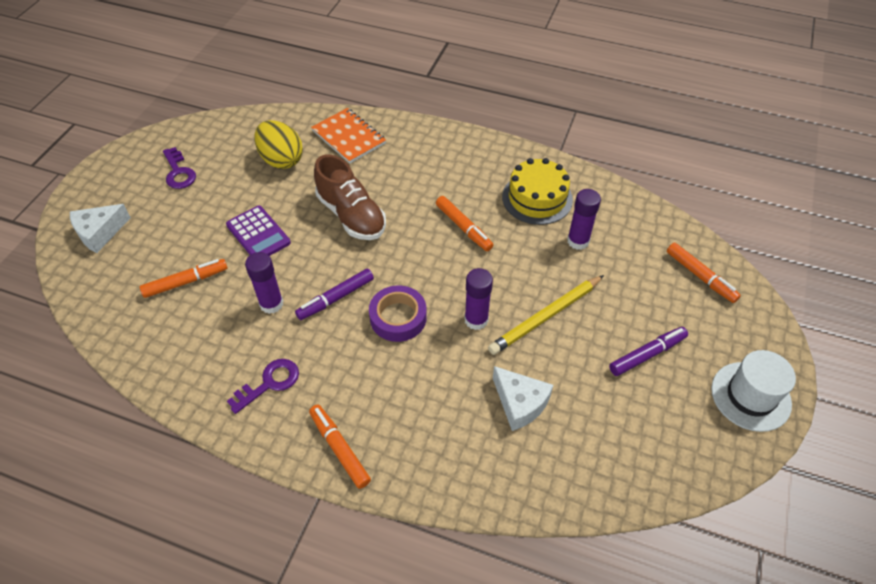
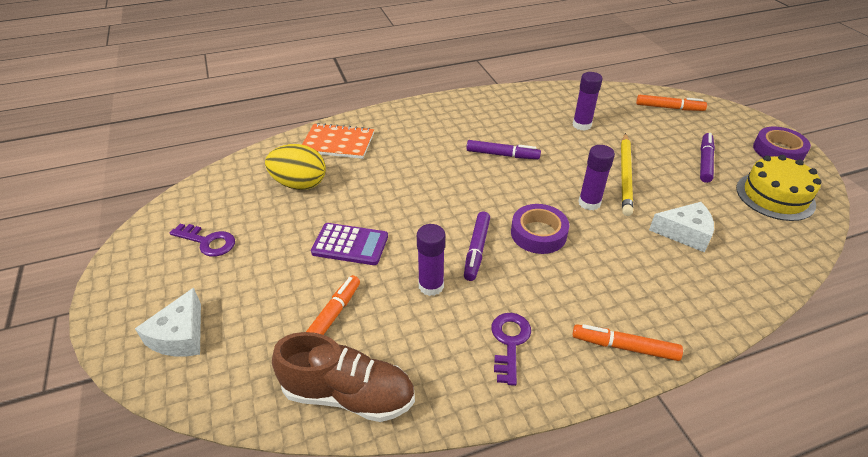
camera: 40 degrees left, 10 degrees down
(351, 215) = (411, 190): brown shoe -> brown shoe (348, 394)
(463, 227) = (502, 155): orange marker -> purple marker
(537, 198) = (524, 115): yellow cake -> yellow cake (775, 196)
(750, 396) = (778, 151): white hat -> purple tape

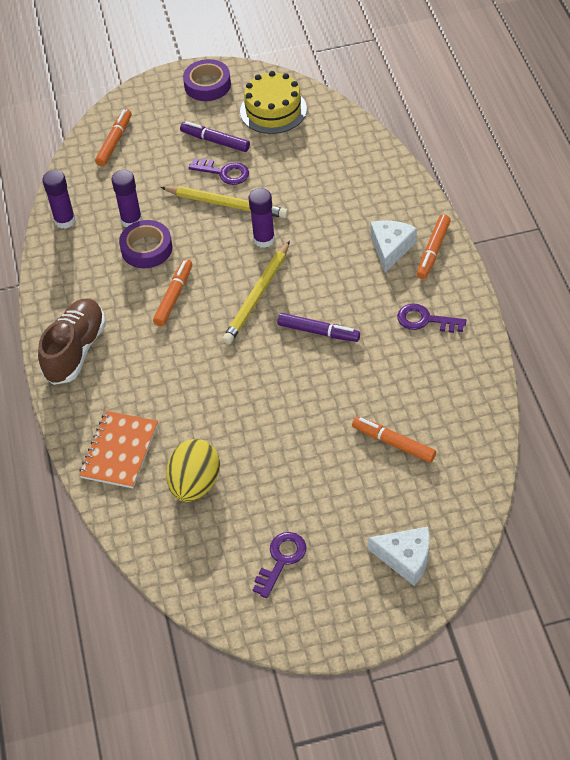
camera: 80 degrees left, 10 degrees up
(348, 394) = (470, 427): brown shoe -> brown shoe (75, 350)
(350, 244) = (300, 432): purple calculator -> none
(431, 286) = (360, 369): purple glue stick -> purple glue stick (65, 220)
(502, 155) = (174, 296): purple marker -> orange marker
(515, 204) = (257, 295): none -> yellow pencil
(538, 233) = (302, 284): purple tape -> purple tape (146, 249)
(666, 171) = (224, 173): none -> purple key
(684, 233) = (313, 183): white cheese -> white cheese (391, 248)

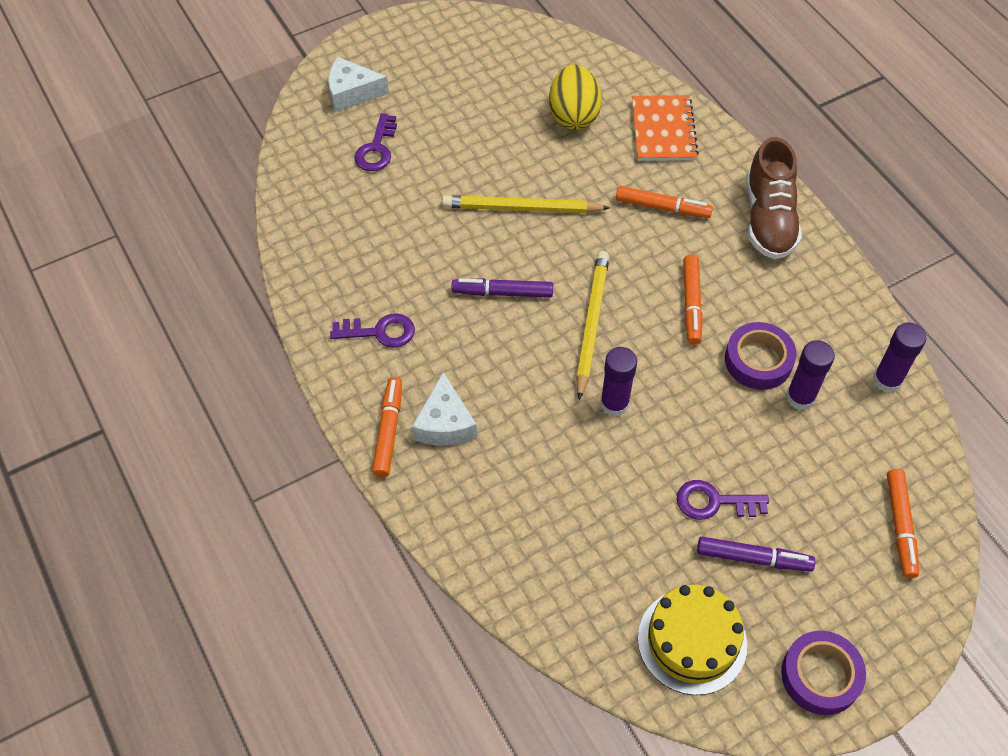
camera: 160 degrees right, 5 degrees up
(226, 204) = (687, 449): yellow pencil -> yellow pencil (522, 208)
(281, 559) = (466, 71): purple key -> purple key (376, 149)
(393, 443) = (386, 189): orange marker -> orange marker (662, 207)

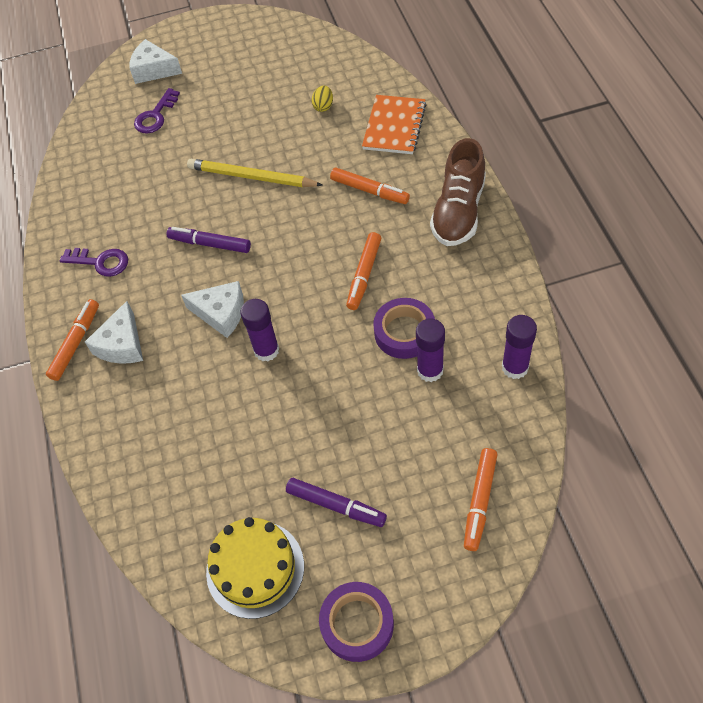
camera: 20 degrees right, 0 degrees up
(546, 370) = (221, 313): none -> white cheese
(573, 115) = (323, 106): yellow egg -> yellow egg, size x0.48
(591, 324) = (273, 280): yellow pencil -> none
(713, 502) = (319, 449): purple key -> none

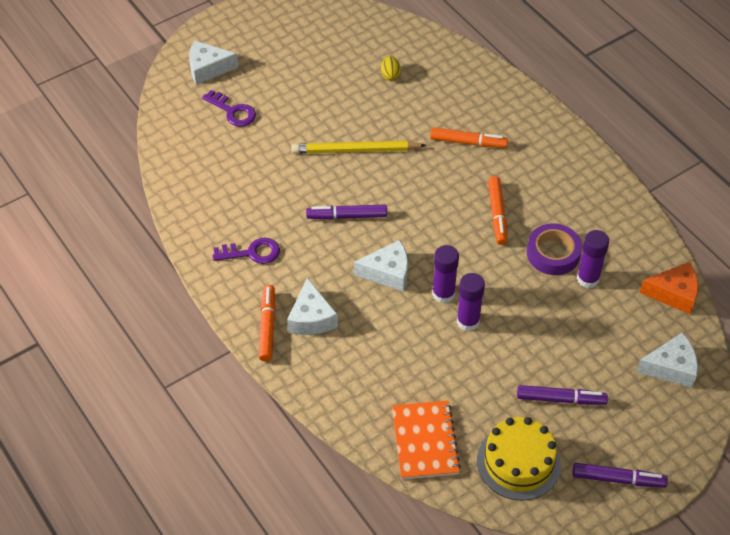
camera: 25 degrees left, 5 degrees down
(155, 116) = (233, 111): purple key -> purple key turned 60 degrees counterclockwise
(357, 624) = (618, 479): purple tape -> purple marker
(394, 126) = (463, 82): orange notebook -> orange notebook (425, 441)
(458, 211) = (553, 145): brown shoe -> none
(480, 501) = (671, 367): orange marker -> white cheese
(515, 367) = (654, 261): purple glue stick -> purple glue stick (468, 321)
(521, 412) = (674, 293): none -> orange cheese

